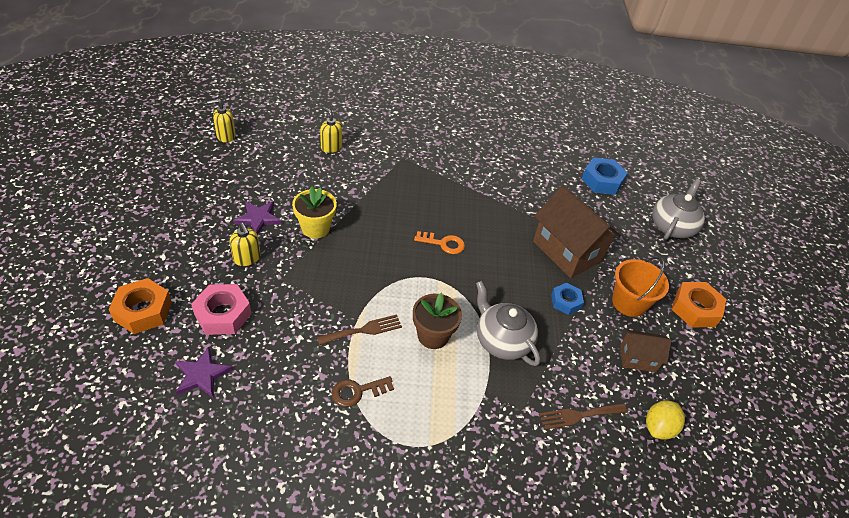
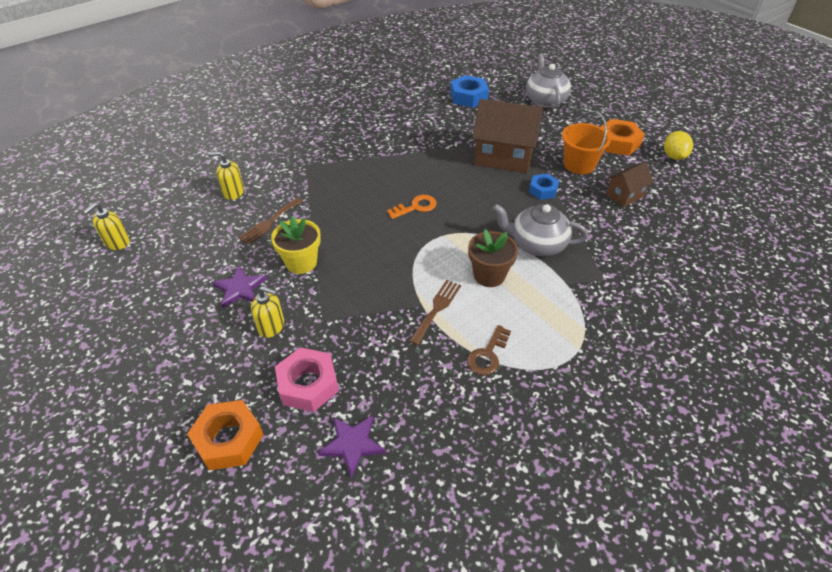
camera: 35 degrees left, 0 degrees up
(578, 415) = (637, 256): brown fork -> brown fork (269, 222)
(659, 427) = (685, 228): yellow lemon -> yellow lemon (674, 156)

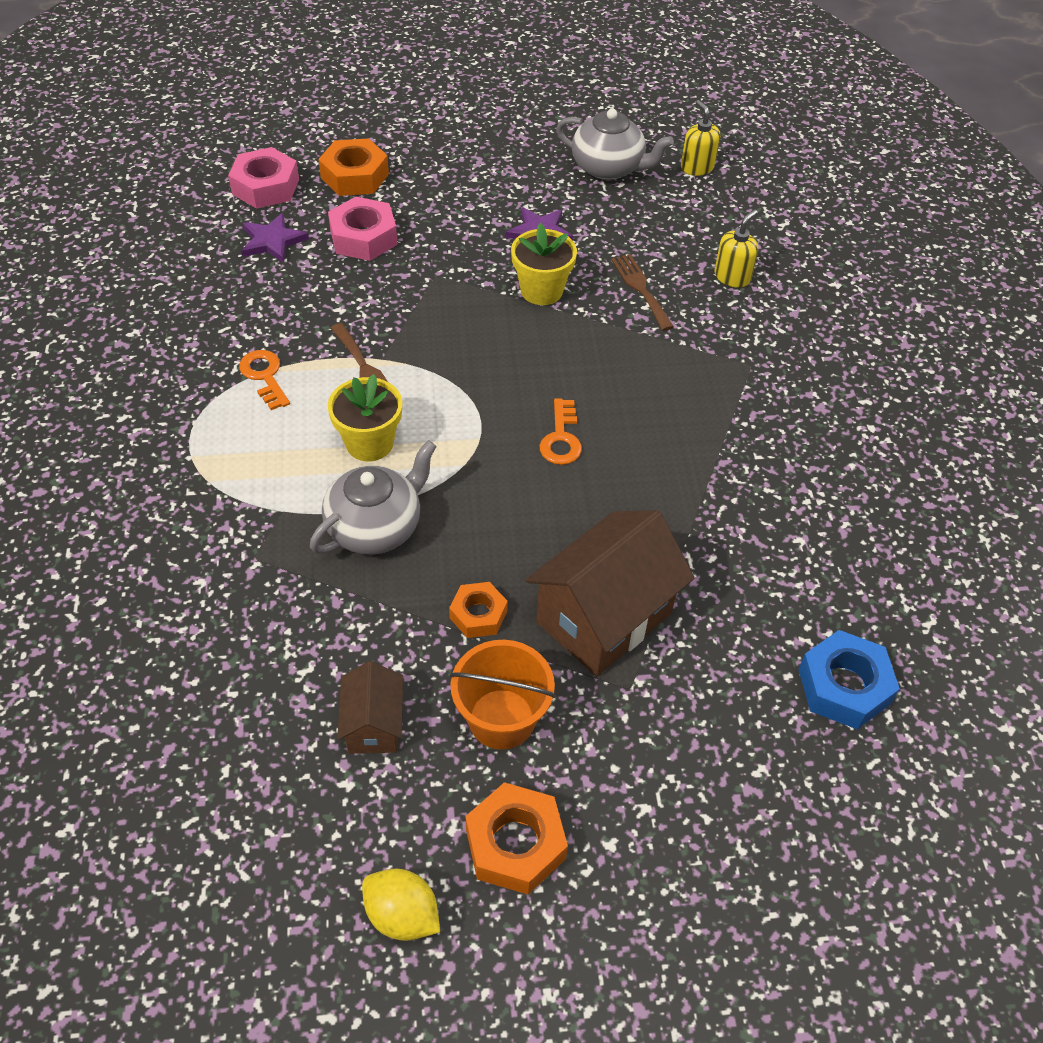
camera: 120 degrees right, 5 degrees up
(271, 326) = (462, 238): yellow soap dispenser -> none
(282, 502) = (265, 187): none -> pink nut
(487, 355) = (264, 376): brown key -> orange key
(489, 275) = (369, 443): brown flower pot -> yellow flower pot
(543, 190) = (478, 614): blue nut -> orange nut
(545, 100) = (751, 824): grey teapot -> grey teapot (608, 168)

